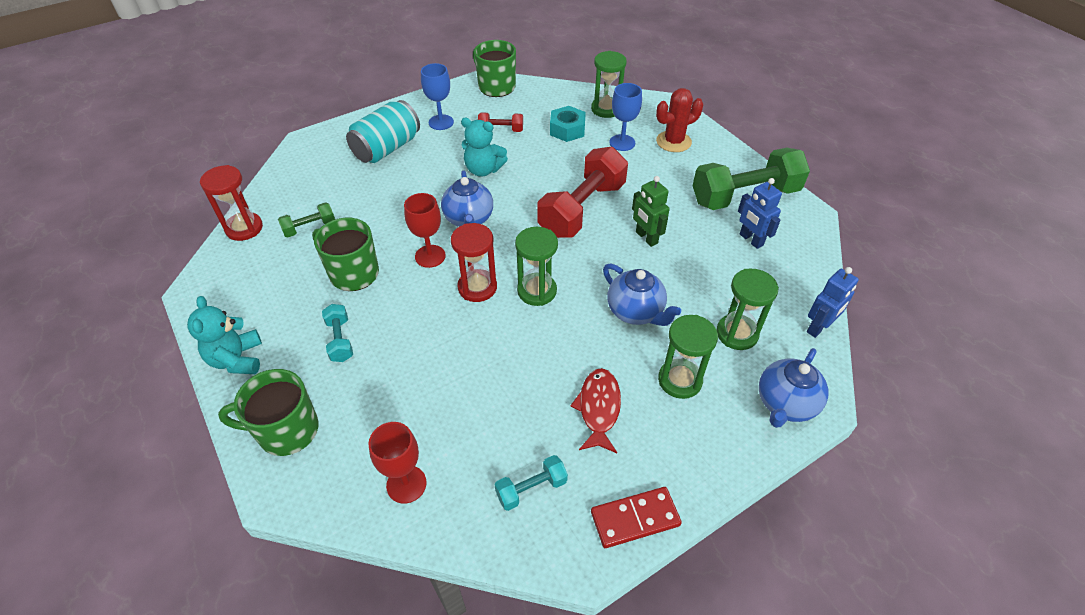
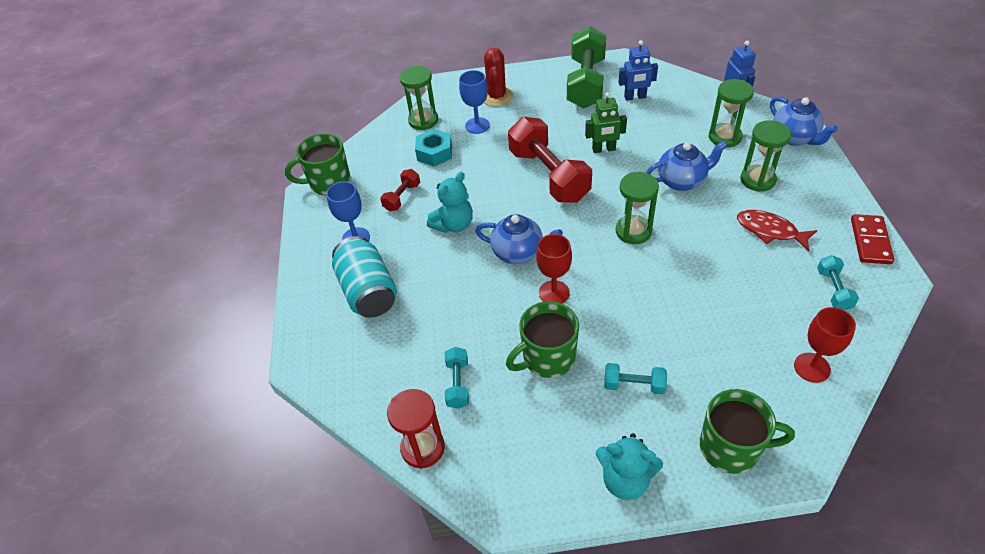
camera: 60 degrees left, 0 degrees up
(286, 431) = (731, 448): green mug -> green mug turned 105 degrees counterclockwise
(309, 227) = (457, 384): green dumbbell -> turquoise dumbbell
(477, 287) = (611, 269): red hourglass -> none

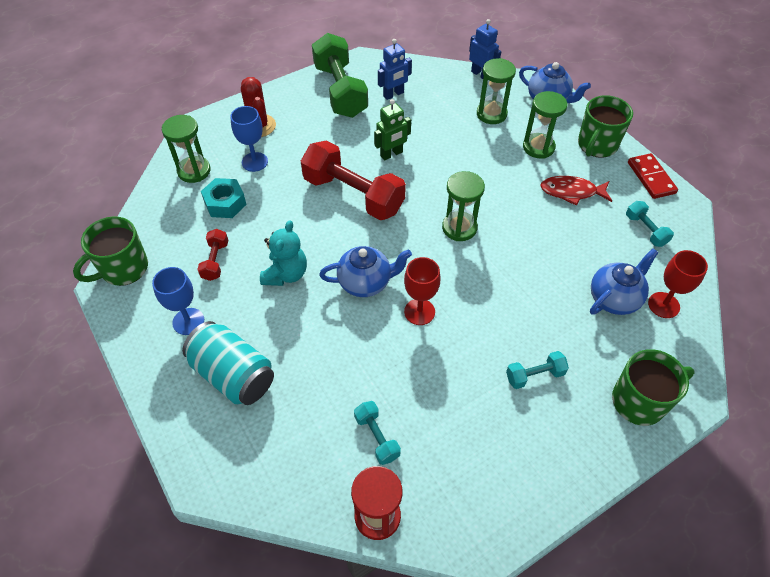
camera: 30 degrees left, 5 degrees up
(547, 358) = (447, 379): green mug -> green mug (597, 145)
(625, 479) = (572, 467): turquoise teddy bear -> none
(682, 181) = (476, 166): blue teapot -> blue teapot (614, 299)

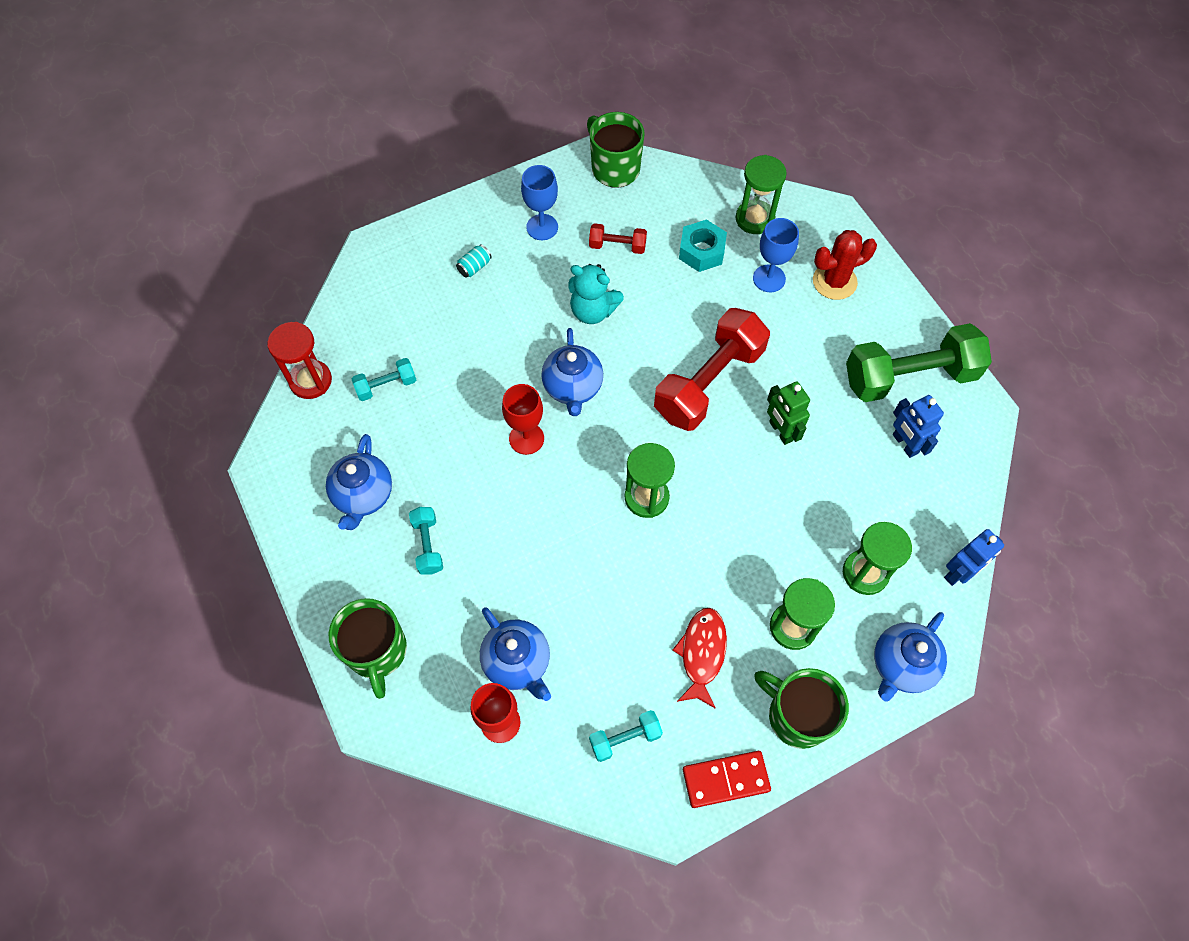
camera: 95 degrees right, 10 degrees up
(233, 375) = (474, 267): turquoise can -> turquoise can, size x0.40
(498, 438) = (363, 495): none -> blue teapot

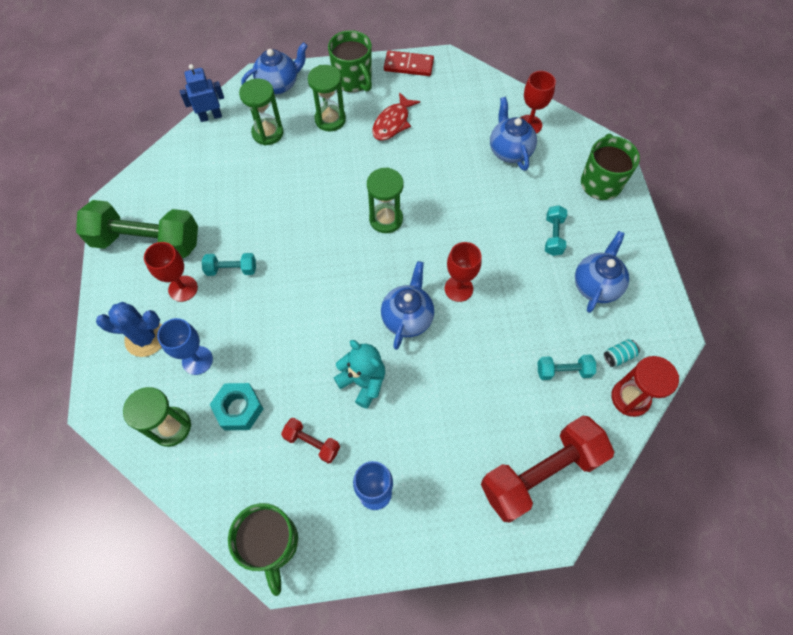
camera: 160 degrees left, 0 degrees up
(474, 267) = (455, 468): turquoise can -> turquoise can (618, 356)
(625, 738) = (457, 97): turquoise dumbbell -> turquoise dumbbell (231, 269)
(709, 382) = (298, 286): red dumbbell -> red dumbbell (540, 473)
(780, 431) = (266, 233): green robot -> none
(832, 340) = (183, 288): none -> red goblet
(834, 281) = (145, 338): red cactus -> blue cactus
(904, 444) = (186, 197): blue robot -> none

